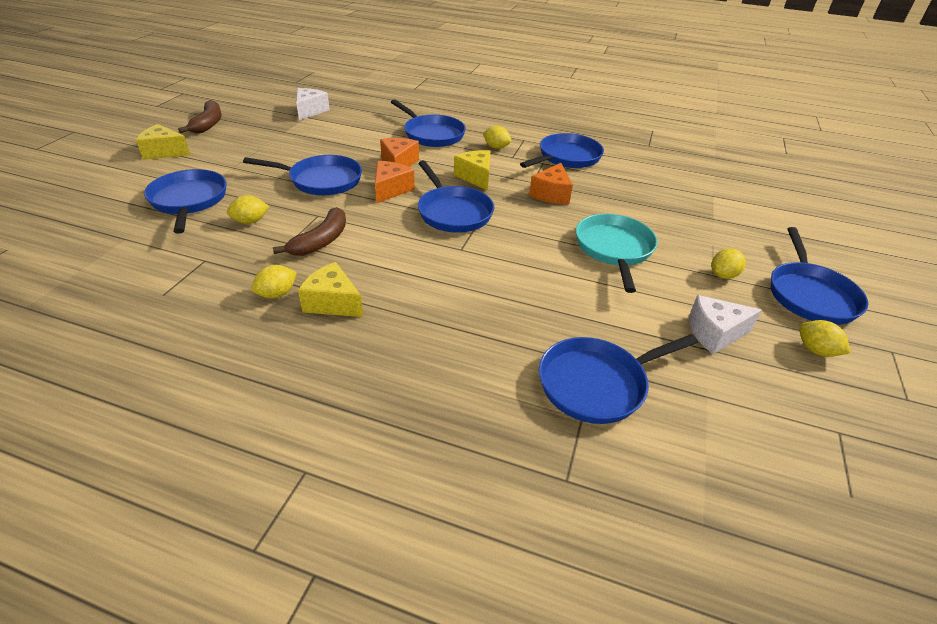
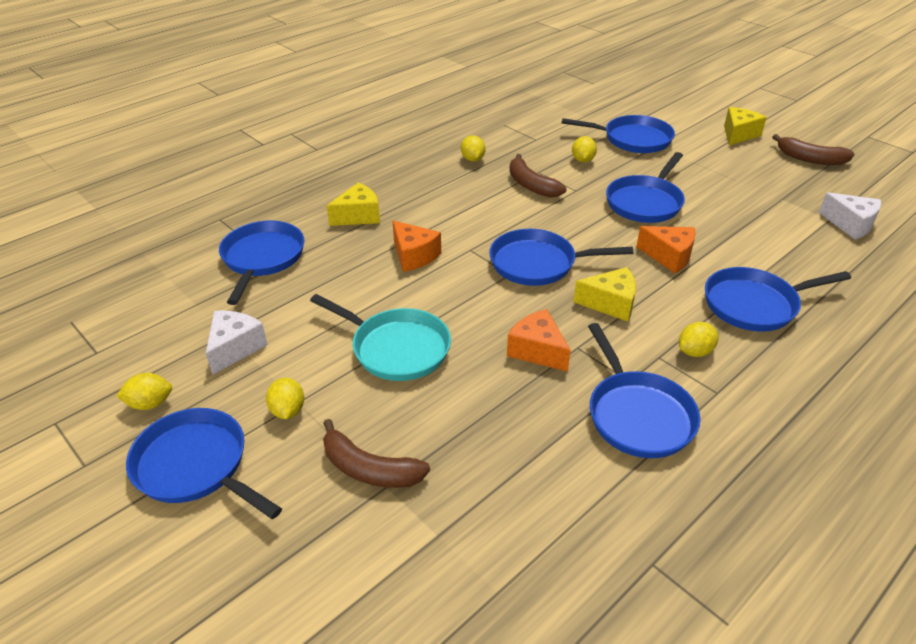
camera: 120 degrees right, 0 degrees up
(332, 303) = (445, 177): yellow cheese -> yellow cheese (358, 216)
(390, 190) = (606, 237): orange cheese -> orange cheese (414, 256)
(712, 227) = (369, 469): none -> brown banana

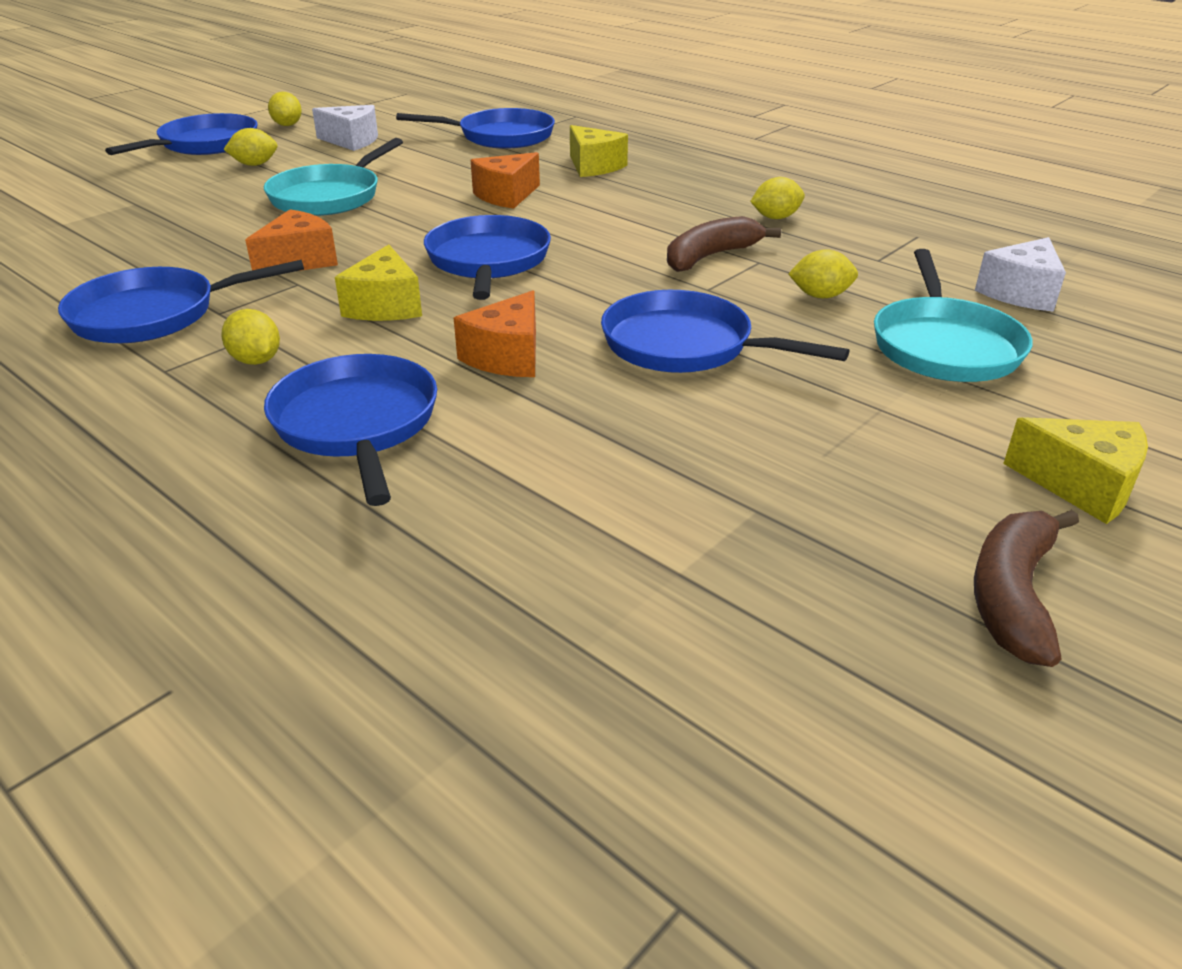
camera: 85 degrees right, 5 degrees down
(369, 469) = (160, 196): brown banana -> none
(633, 139) = (944, 345): blue pan -> turquoise pan
(850, 224) = (657, 603): white cheese -> white cheese (1020, 293)

